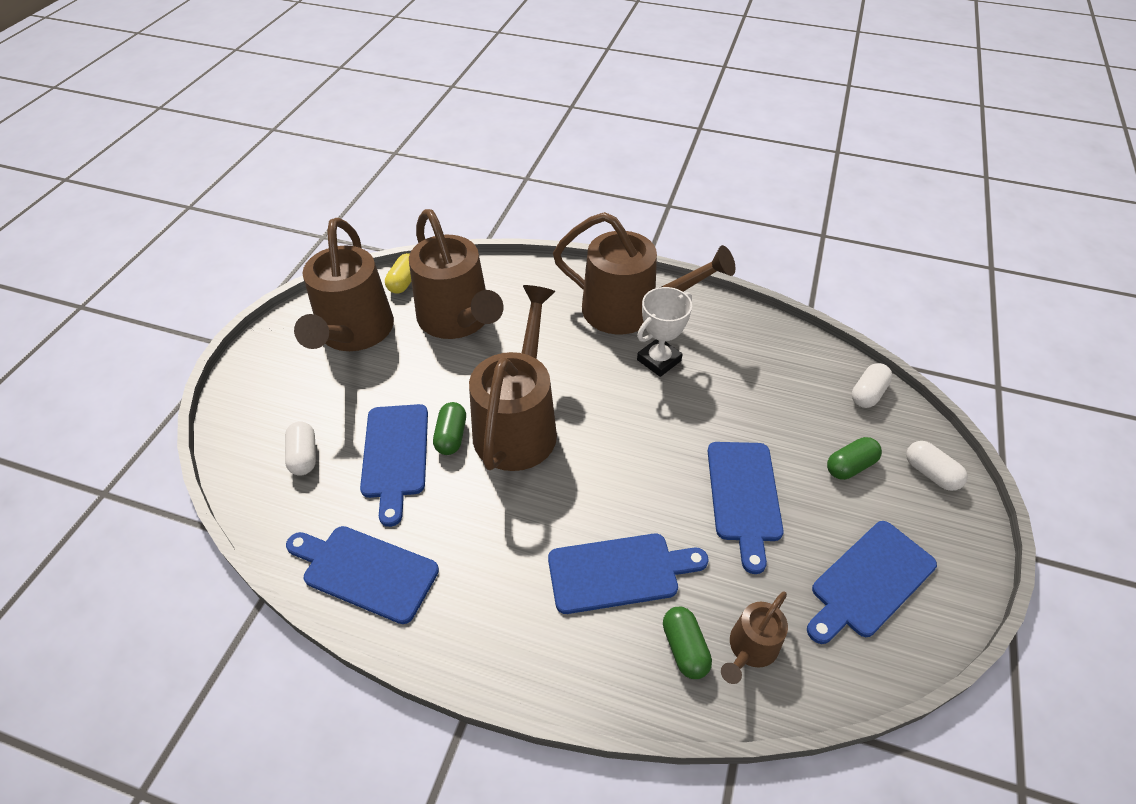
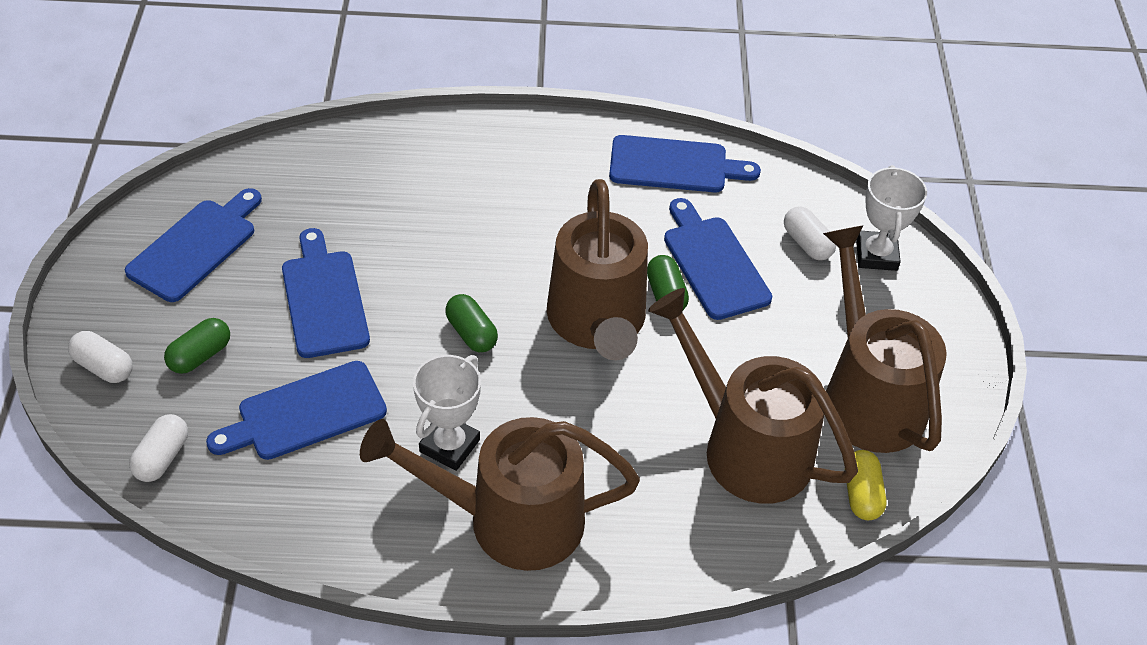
camera: 160 degrees right, 0 degrees up
(256, 433) = (876, 255): none -> white trophy
(619, 572) = (441, 208): blue cutting board -> blue cutting board (305, 413)
(684, 648) = (371, 167): green capsule -> green capsule (471, 333)
(750, 649) = (313, 176): brown watering can -> none

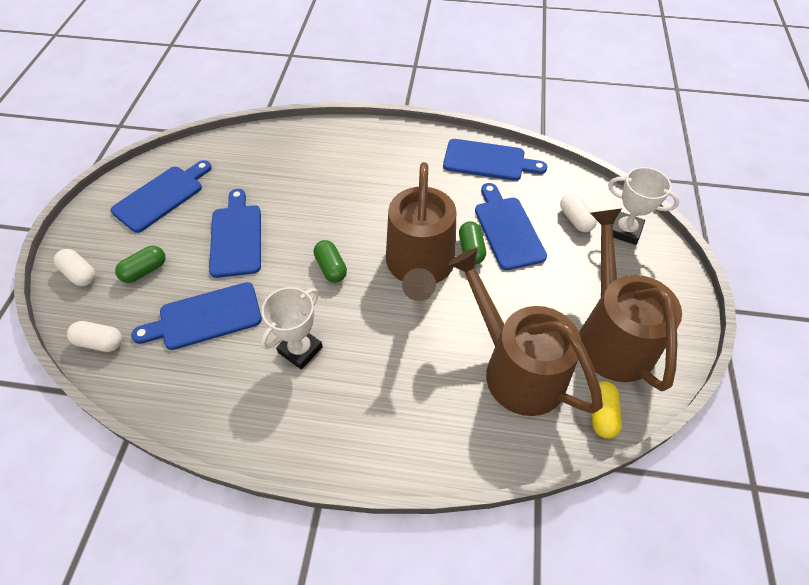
camera: 10 degrees right, 5 degrees up
(162, 457) = (100, 342): white capsule -> white capsule turned 75 degrees clockwise
(508, 520) = (332, 412): brown watering can -> none
(876, 255) = (625, 231): white trophy -> white trophy turned 75 degrees counterclockwise

